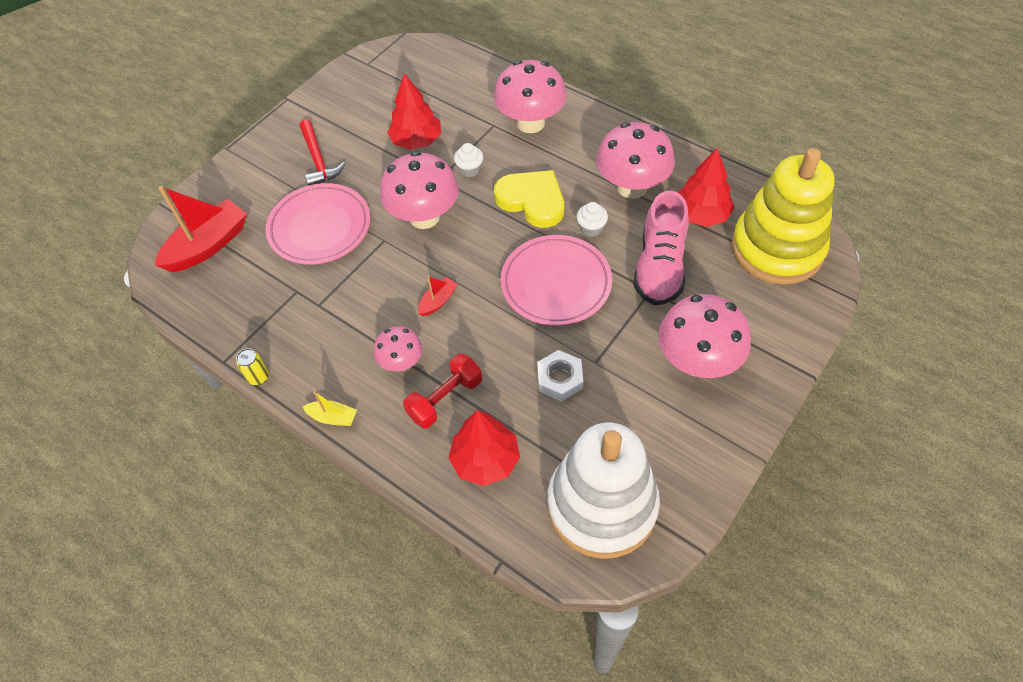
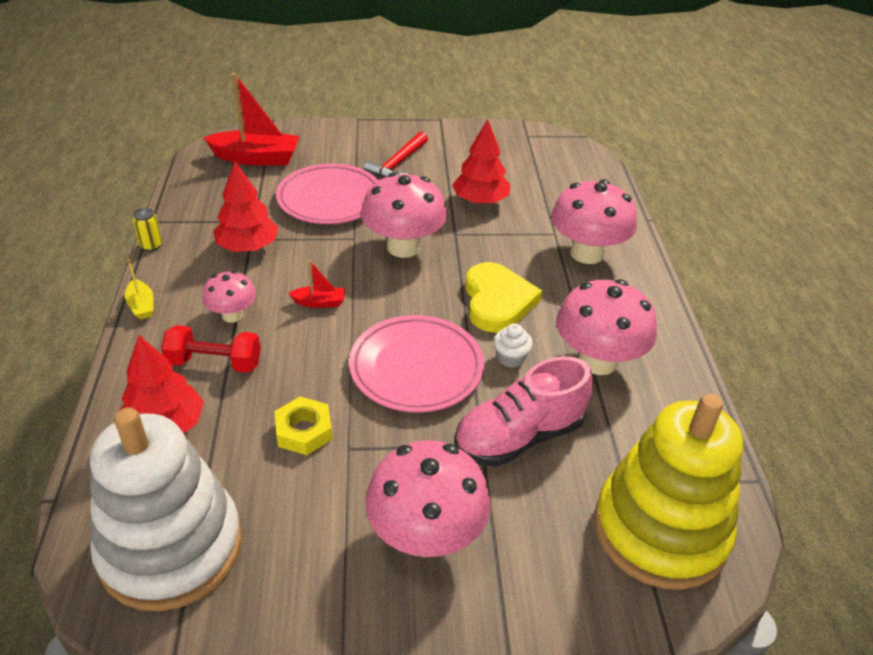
camera: 45 degrees right, 15 degrees down
(470, 170) = (486, 246): white cupcake -> none
(559, 379) = (304, 431): white nut -> yellow nut
(701, 215) = (627, 434): red tree -> red tree (248, 247)

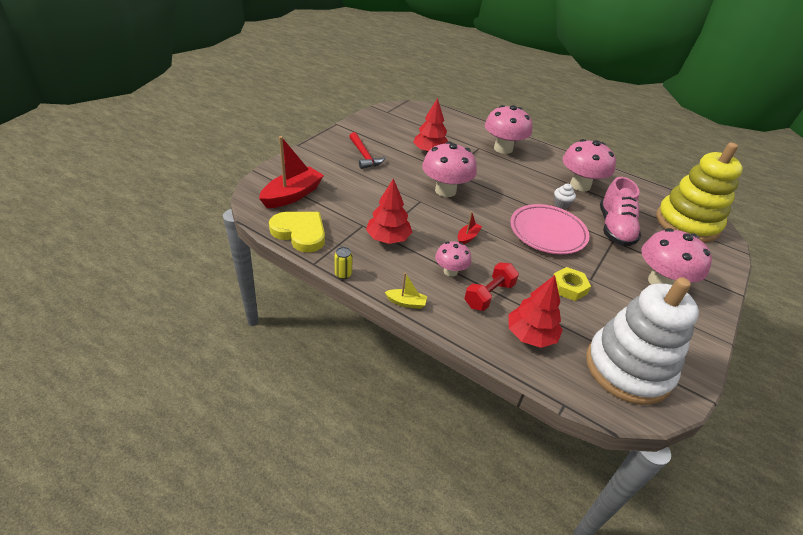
camera: 55 degrees left, 0 degrees up
(330, 199) = (373, 191): pink plate -> none
(497, 301) = (516, 187): yellow heart -> yellow heart (300, 233)

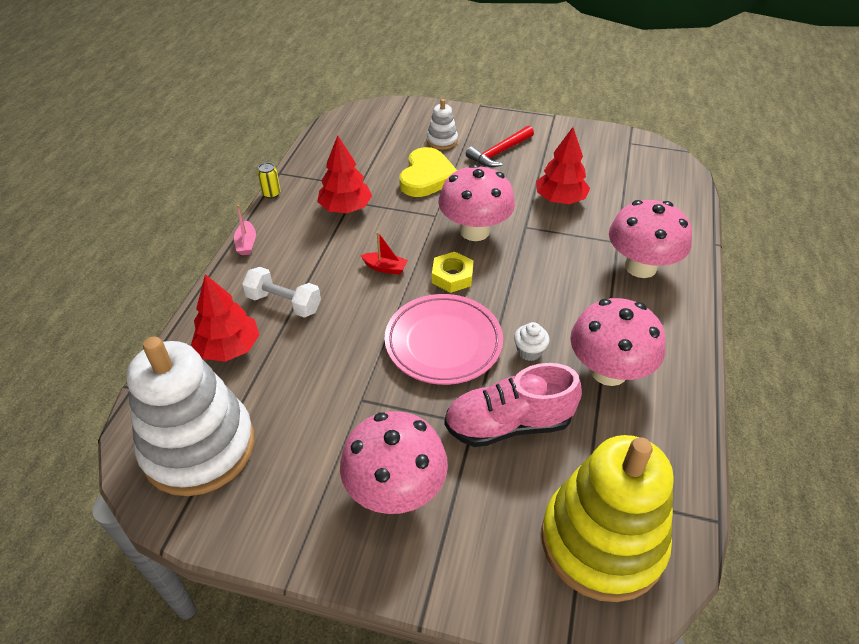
camera: 75 degrees right, 5 degrees up
(292, 195) = (381, 130): red boat -> none
(300, 233) = (321, 152): yellow heart -> yellow heart (427, 177)
(331, 173) = (442, 141): none -> white stacking toy
(406, 303) = (246, 244): yellow boat -> pink boat
(450, 271) = (312, 265): pink mushroom -> none
(489, 295) = (284, 303): red dumbbell -> white dumbbell
(569, 287) = (331, 376): yellow nut -> yellow nut (452, 276)

